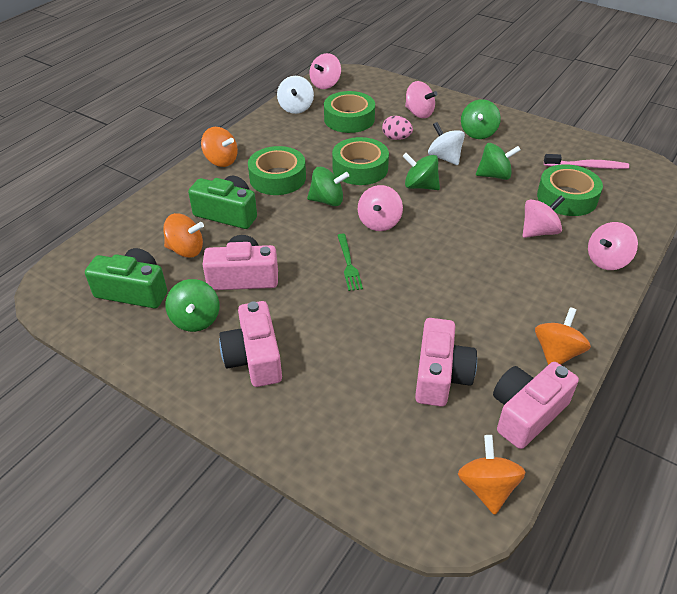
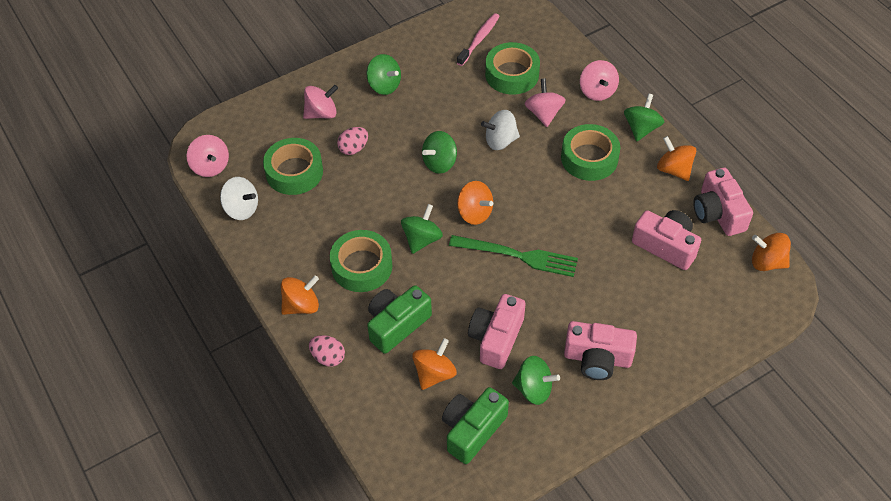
camera: 65 degrees left, 10 degrees up
(177, 188) = (328, 357): none -> pink egg
(348, 264) = (518, 256): green fork -> green fork, size x1.69
(360, 168) = (386, 196): green tape -> green tape (589, 158)
(379, 222) = (474, 213): pink spinning top -> orange spinning top
(444, 158) = (408, 127): white spinning top -> white spinning top (500, 141)
(494, 175) = (455, 105): green spinning top -> green spinning top (641, 128)

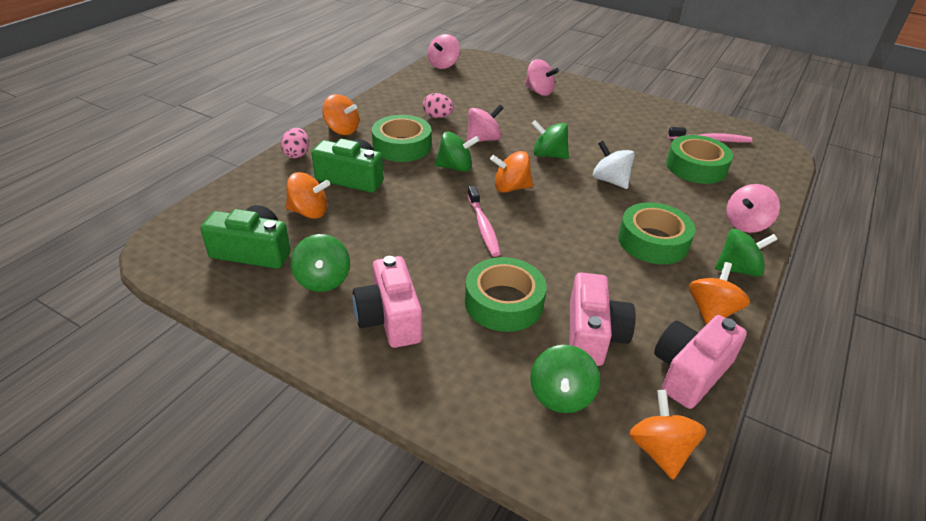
camera: 60 degrees right, 15 degrees down
(241, 209) = (415, 85): white spinning top -> none
(294, 172) = (470, 95): green tape -> green tape (504, 302)
(353, 148) = (519, 113): pink egg -> pink egg (437, 117)
(384, 85) = (599, 109): green spinning top -> green spinning top (561, 395)
(474, 213) = (510, 188): orange spinning top -> orange spinning top turned 75 degrees clockwise
(496, 338) = (372, 238): pink camera -> none
(518, 256) = (483, 226): green fork -> pink toothbrush
(544, 113) = (673, 197): pink spinning top -> pink spinning top (483, 139)

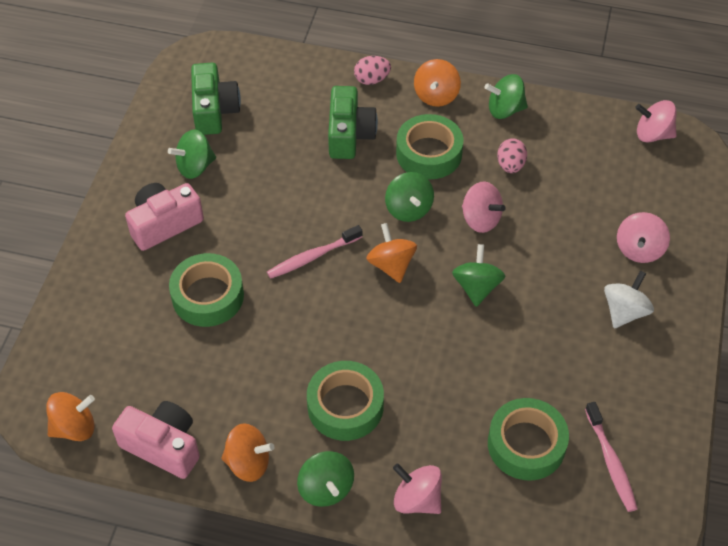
camera: 75 degrees right, 15 degrees up
(309, 212) = (282, 124): orange spinning top -> none
(561, 395) = (112, 355): green spinning top -> green spinning top (505, 109)
(593, 335) = (187, 368): pink camera -> none
(610, 180) = (449, 355): white spinning top -> white spinning top (624, 311)

